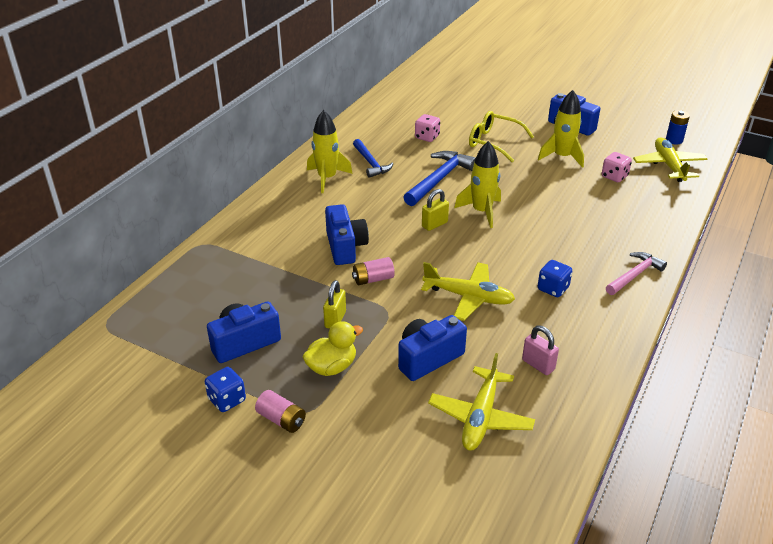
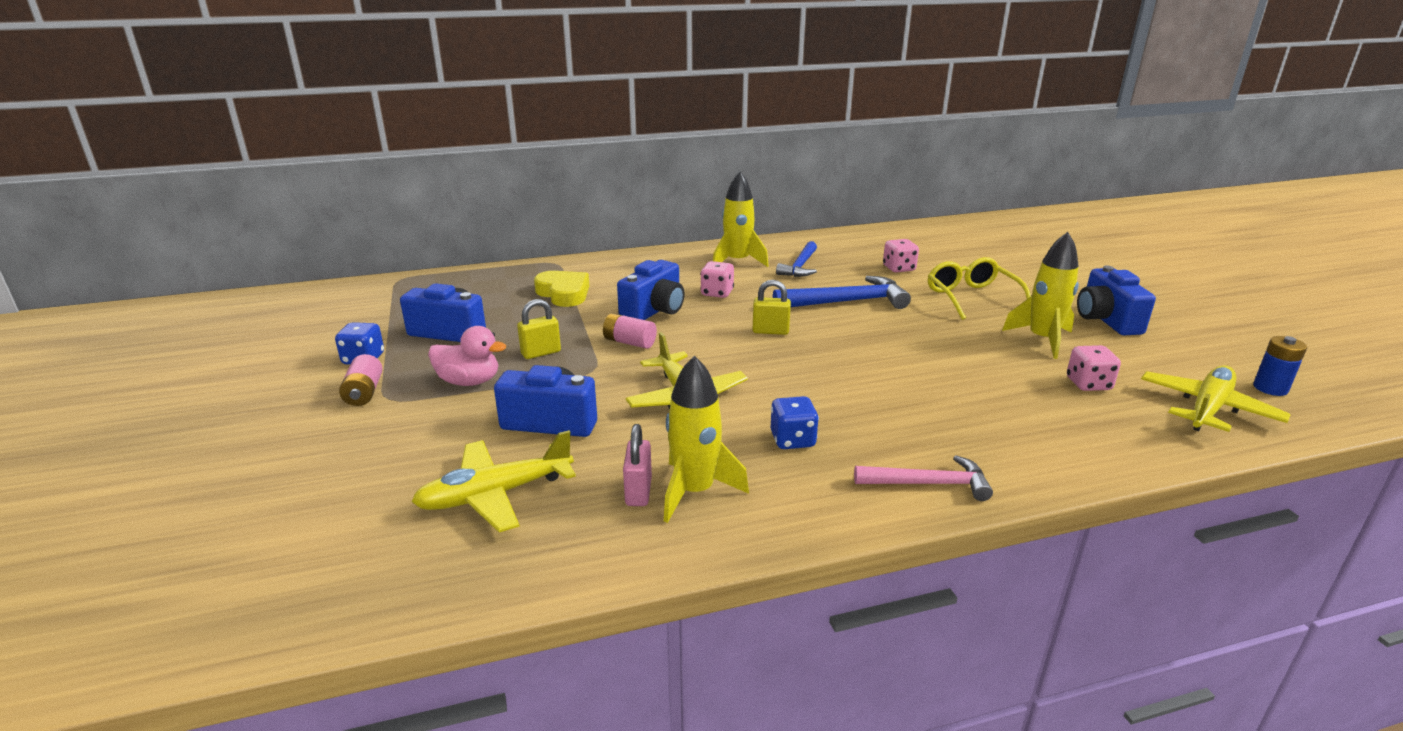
camera: 45 degrees right, 10 degrees down
(261, 266) = (564, 293): none -> yellow heart
(332, 367) = (469, 381): yellow duck -> pink duck
(358, 212) = (717, 293): none -> pink dice
(481, 212) = (842, 343): yellow rocket -> yellow rocket (695, 491)

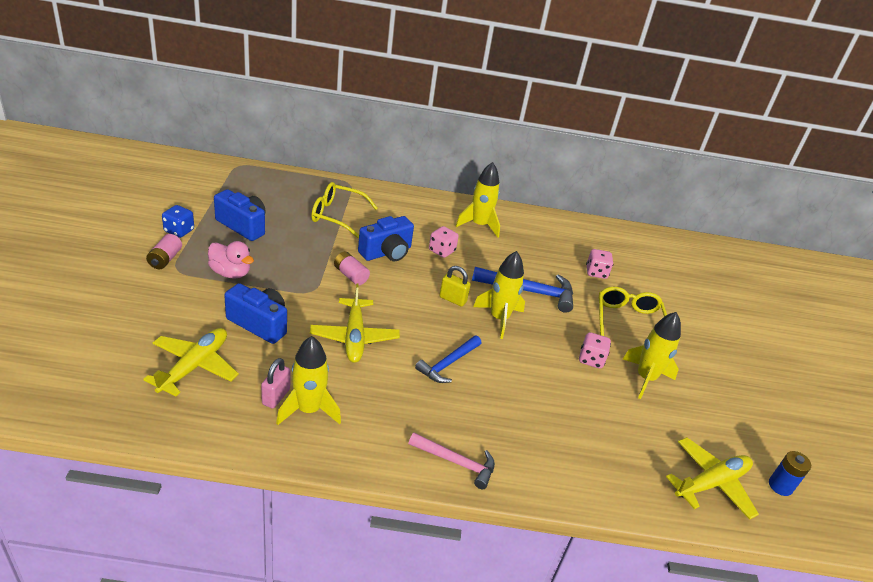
camera: 15 degrees right, 10 degrees up
(495, 495) = (194, 366): yellow plane -> yellow plane turned 120 degrees clockwise
(541, 353) = (288, 264): yellow padlock -> none
(564, 293) = (337, 215): yellow heart -> yellow glasses
(792, 440) = (397, 395): blue dice -> none
(800, 266) = (522, 245): blue hammer -> blue hammer (448, 364)
(838, 333) = (499, 318): none -> yellow rocket
(1088, 384) = (642, 429): pink dice -> pink dice (591, 359)
(1106, 320) = (714, 379): blue camera -> none

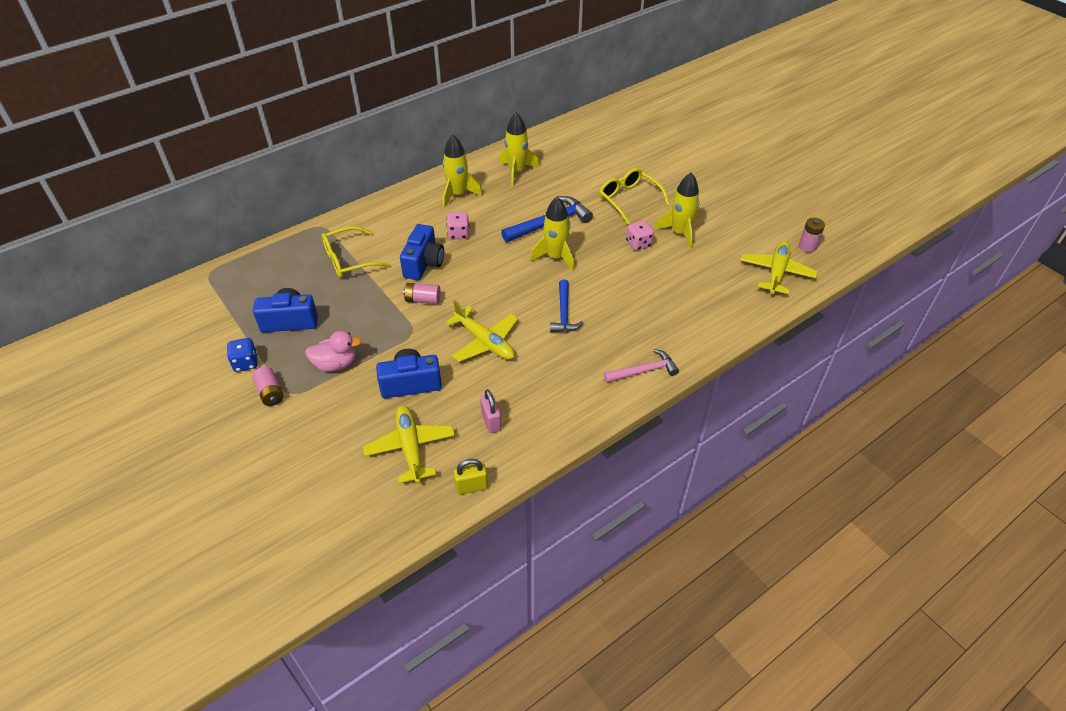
camera: 35 degrees left, 10 degrees up
(308, 409) = (522, 412): yellow rocket -> yellow rocket (517, 172)
(452, 299) = (511, 265): yellow padlock -> yellow padlock (471, 487)
(596, 272) = (573, 177): pink dice -> none
(780, 486) = (807, 247): blue battery -> pink battery

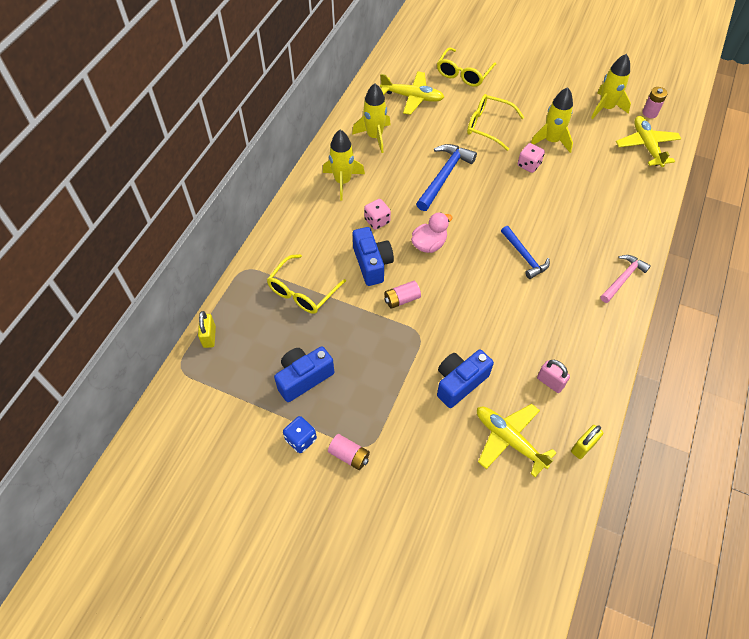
camera: 30 degrees left, 10 degrees up
(249, 261) = (209, 337): none -> yellow padlock
(335, 364) = (381, 398): pink duck -> pink duck (429, 244)
(485, 342) = (485, 313): yellow plane -> yellow plane (412, 97)
(555, 257) = (475, 207): yellow rocket -> yellow rocket (606, 108)
(644, 152) = (463, 74): none -> yellow glasses

